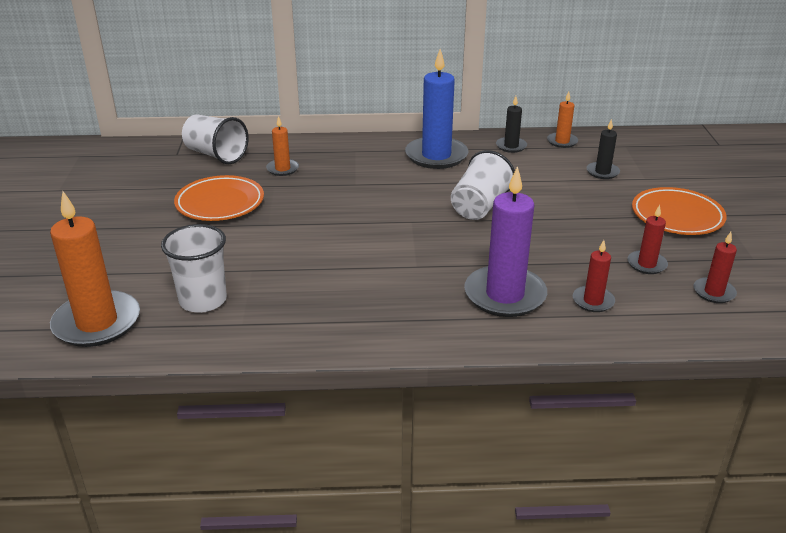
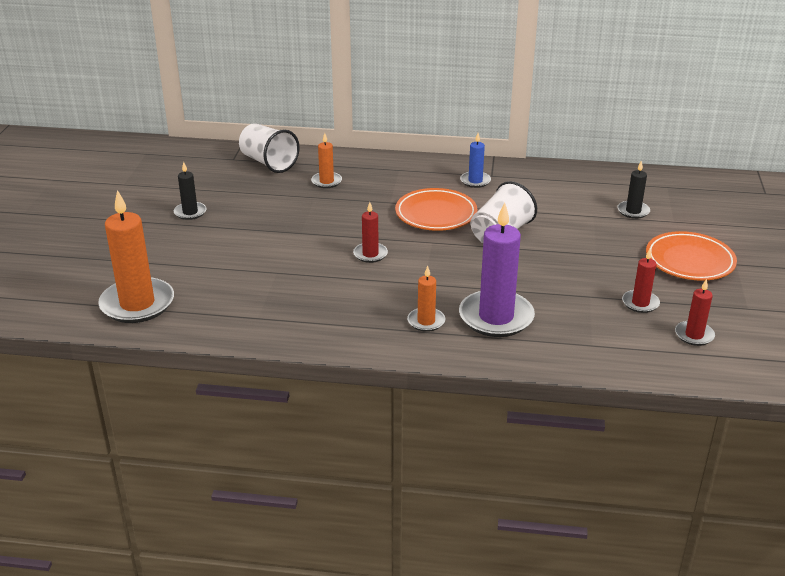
camera: 10 degrees right, 0 degrees up
(203, 300) = (229, 294): white cup -> none
(220, 203) = (262, 209): orange plate -> orange plate (436, 214)
(436, 156) = (475, 181): blue candle -> blue candle, size x0.50
(511, 146) = (551, 177): black candle -> black candle (190, 212)
(562, 141) = (604, 177): orange candle -> orange candle (426, 321)
(593, 301) = (575, 331): red candle -> red candle (370, 254)

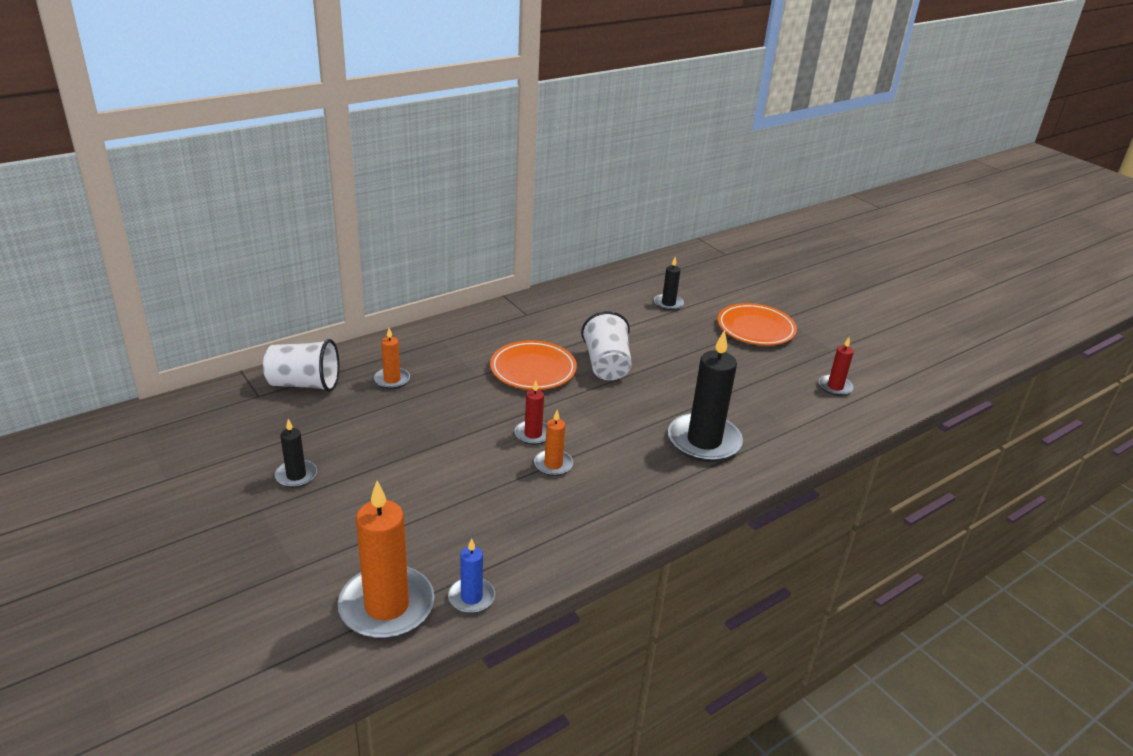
camera: 45 degrees left, 0 degrees up
(426, 321) = (662, 473): orange candle -> orange candle (553, 464)
(475, 181) = (521, 325): blue candle -> blue candle (471, 597)
(496, 317) = (704, 441): purple candle -> black candle
(640, 303) = (773, 378): red candle -> none

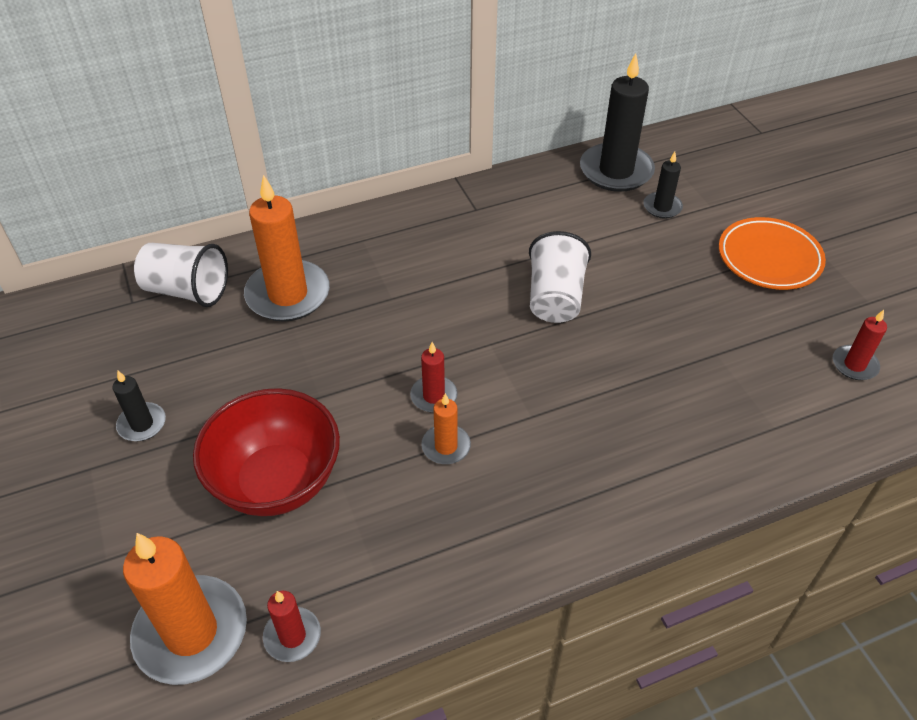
camera: 15 degrees right, 15 degrees up
(392, 380) = (288, 294): orange candle -> orange candle, size x1.98
(424, 501) = (277, 481): none -> red bowl
(471, 597) = (292, 636): blue candle -> red candle
(533, 370) = (460, 296): orange plate -> none
(704, 441) = (649, 433): black candle -> black candle (616, 171)

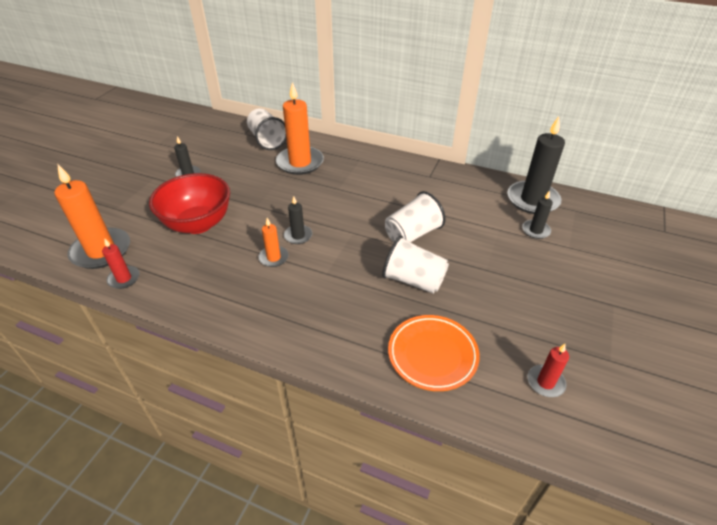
camera: 45 degrees right, 5 degrees down
(434, 396) = (298, 236): red candle -> black candle
(627, 352) = (413, 280): none -> white cup
(769, 258) = (569, 293): orange plate -> orange plate (432, 355)

